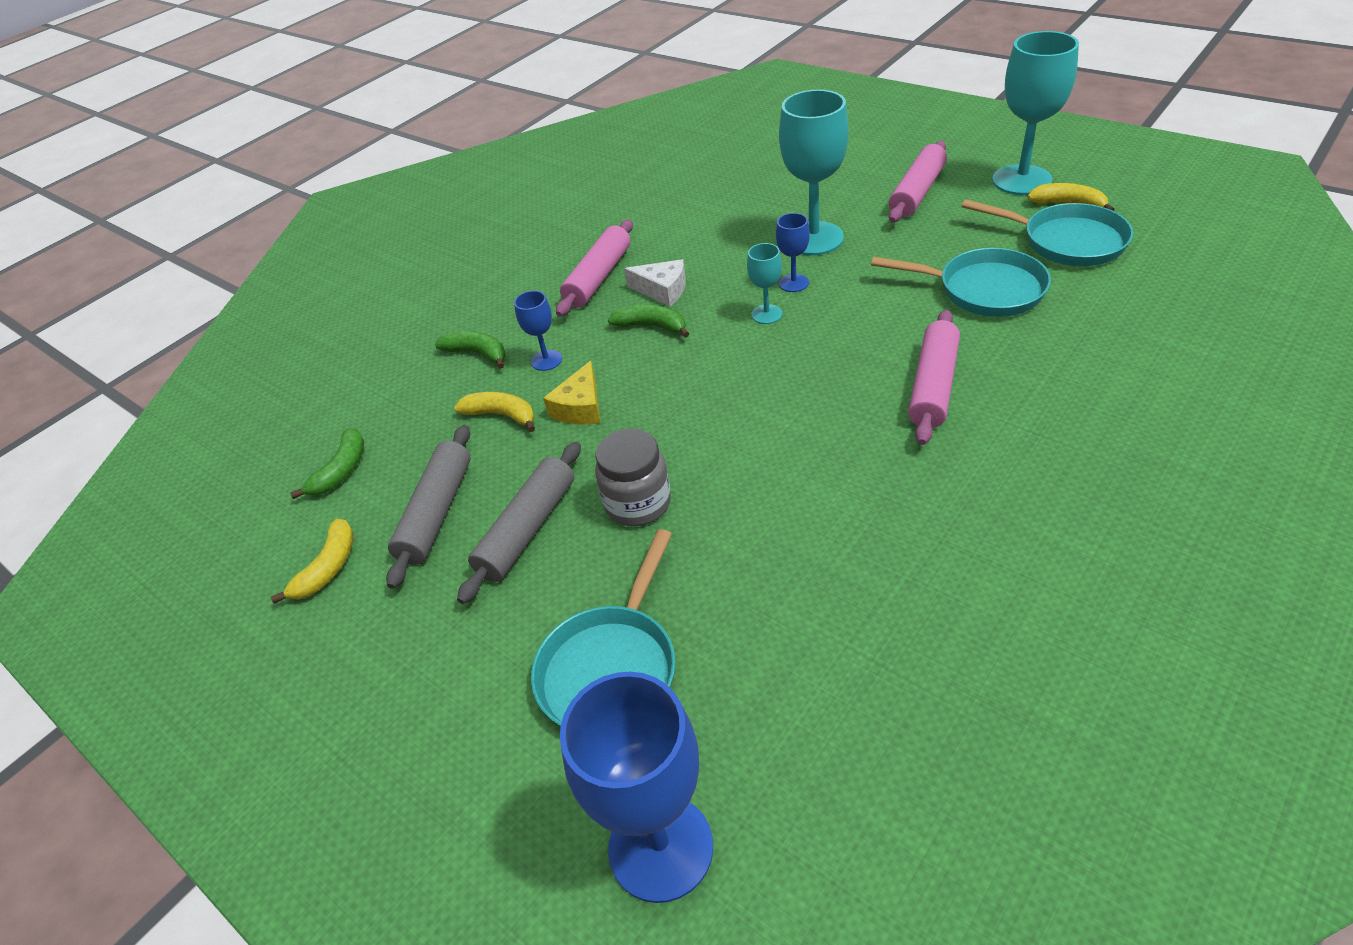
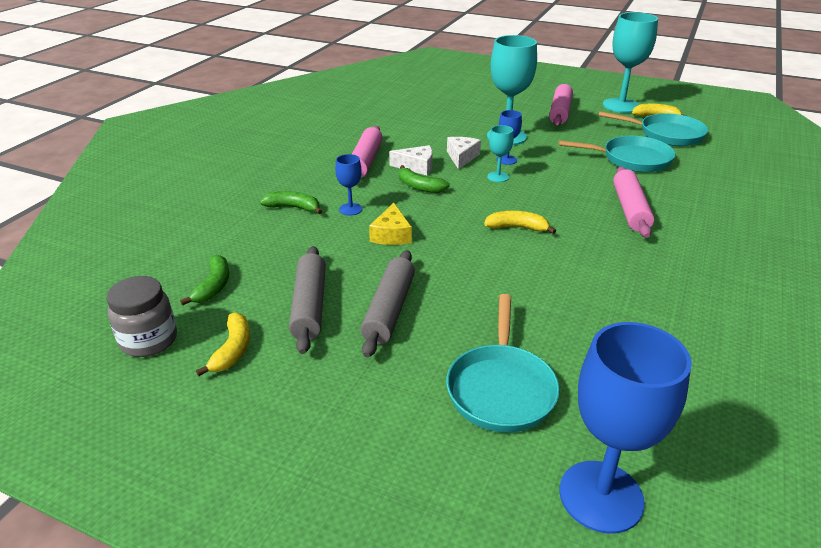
camera: 20 degrees left, 10 degrees down
(501, 415) = (332, 243): yellow banana -> yellow banana (517, 228)
(638, 503) = (465, 287): grey jar -> grey jar (149, 340)
(651, 326) = (419, 186): green banana -> green banana turned 150 degrees counterclockwise
(731, 276) = (461, 157): none -> white cheese

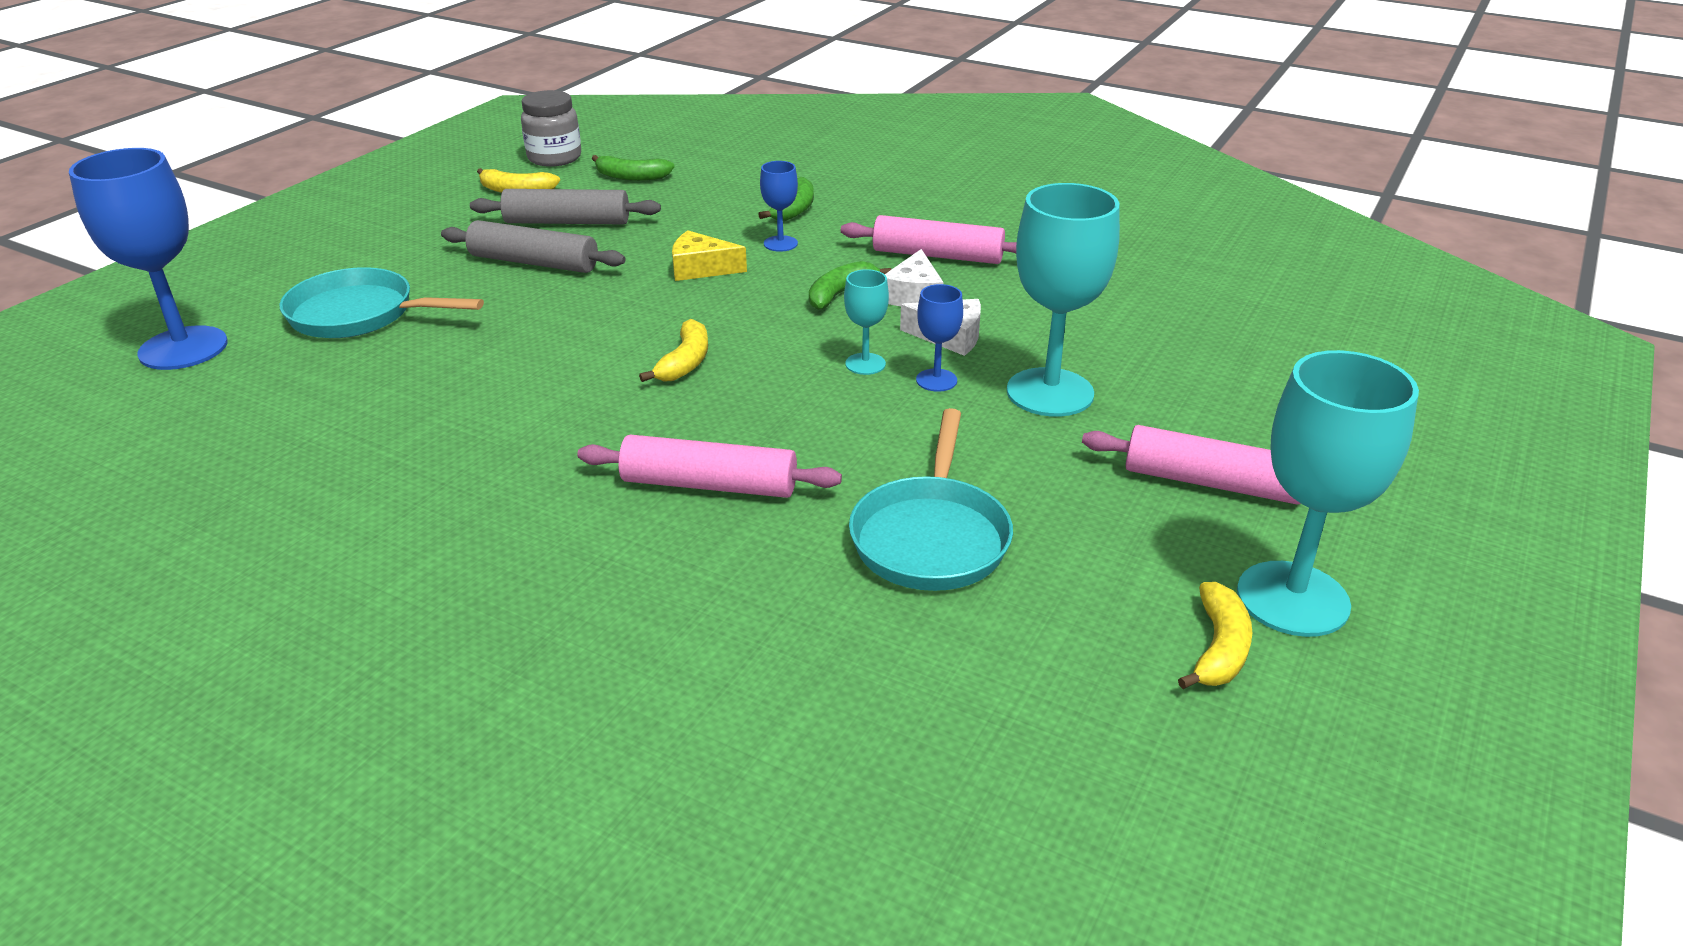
camera: 95 degrees right, 0 degrees up
(666, 134) = (1086, 634): turquoise pan -> none

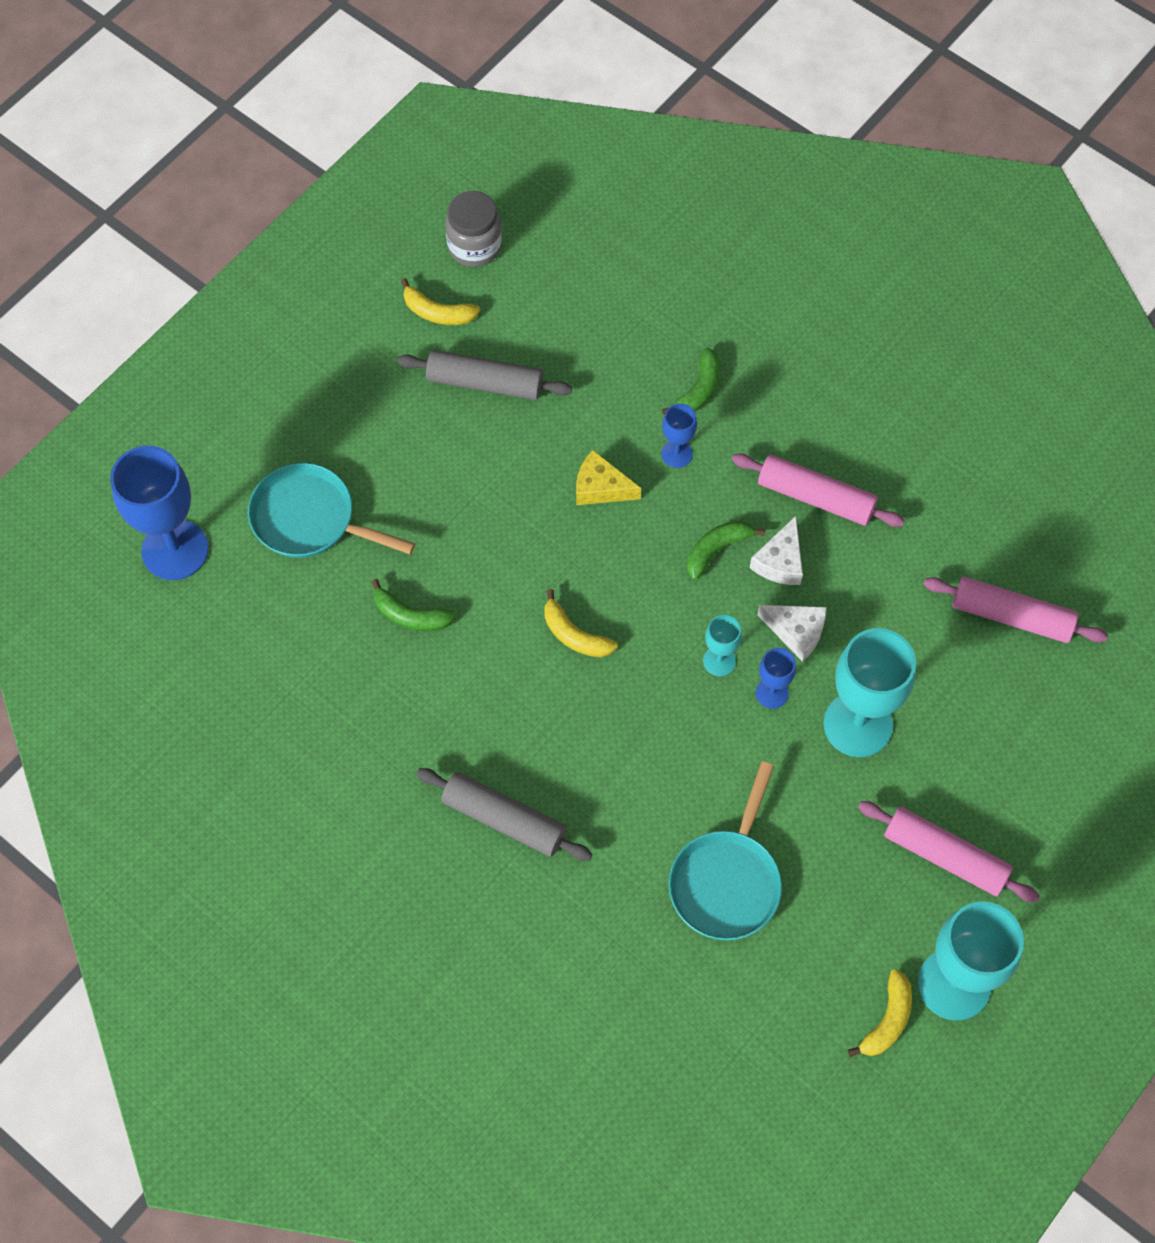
camera: 10 degrees right, 30 degrees up
(534, 262) = (454, 454): grey rolling pin -> grey rolling pin (504, 819)
(631, 177) = (549, 299): green banana -> green banana (411, 615)
(685, 362) = (574, 635): yellow banana -> yellow banana turned 105 degrees clockwise
(709, 485) = (579, 797): pink rolling pin -> pink rolling pin (1011, 616)

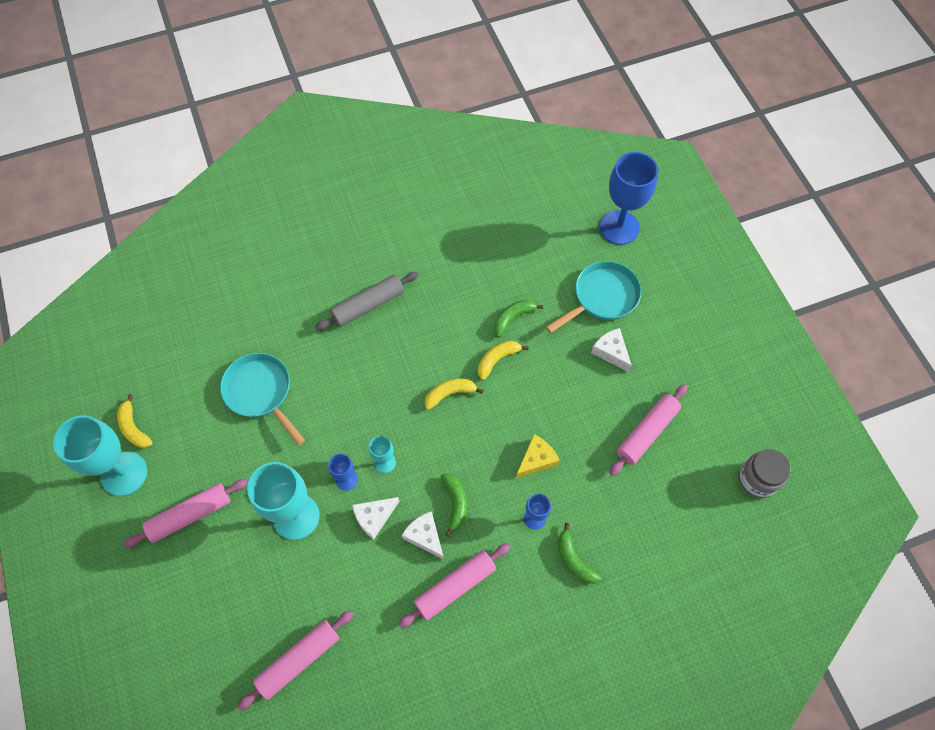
camera: 120 degrees right, 0 degrees up
(391, 471) = (611, 352): none -> white cheese
(438, 312) = (714, 431): yellow banana -> yellow banana (497, 360)
(485, 383) = (647, 432): grey rolling pin -> pink rolling pin

